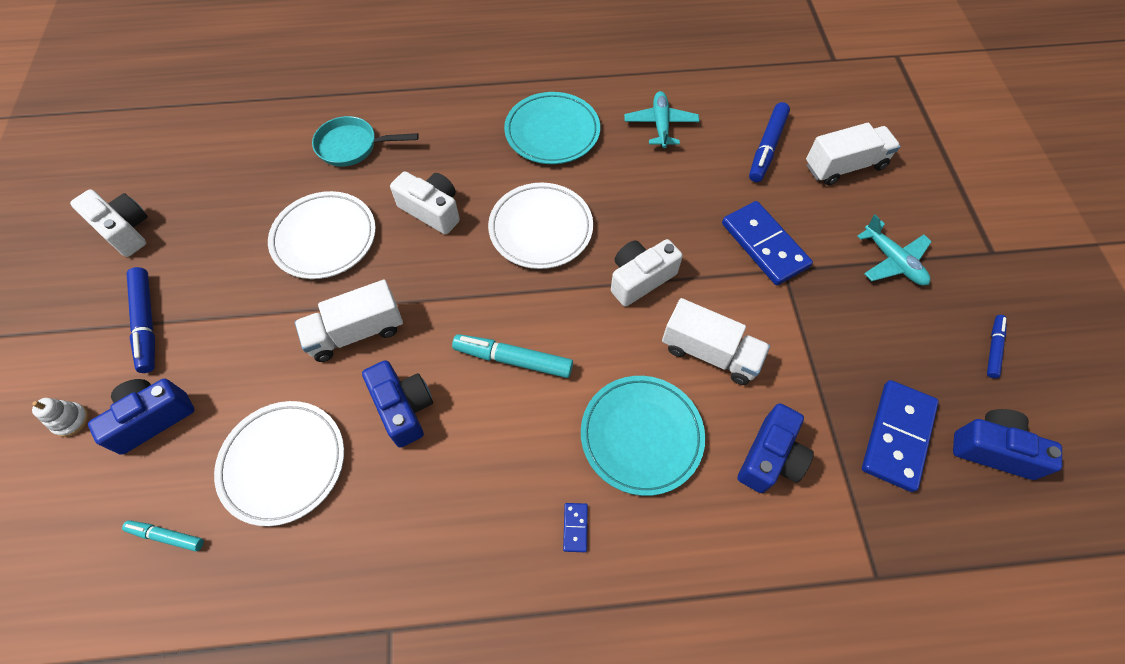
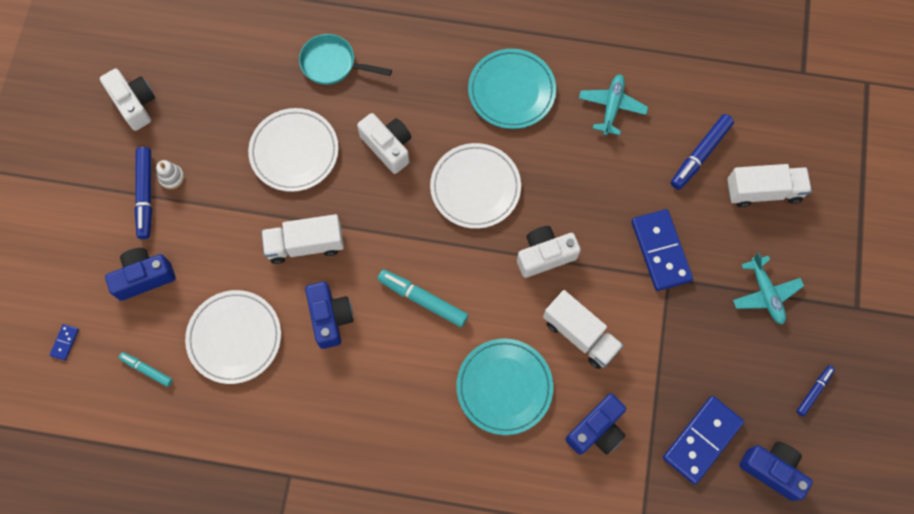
camera: 15 degrees right, 10 degrees up
(71, 420) = (85, 263): white stacking toy -> white stacking toy (171, 178)
(575, 527) = (435, 442): blue domino -> blue domino (65, 342)

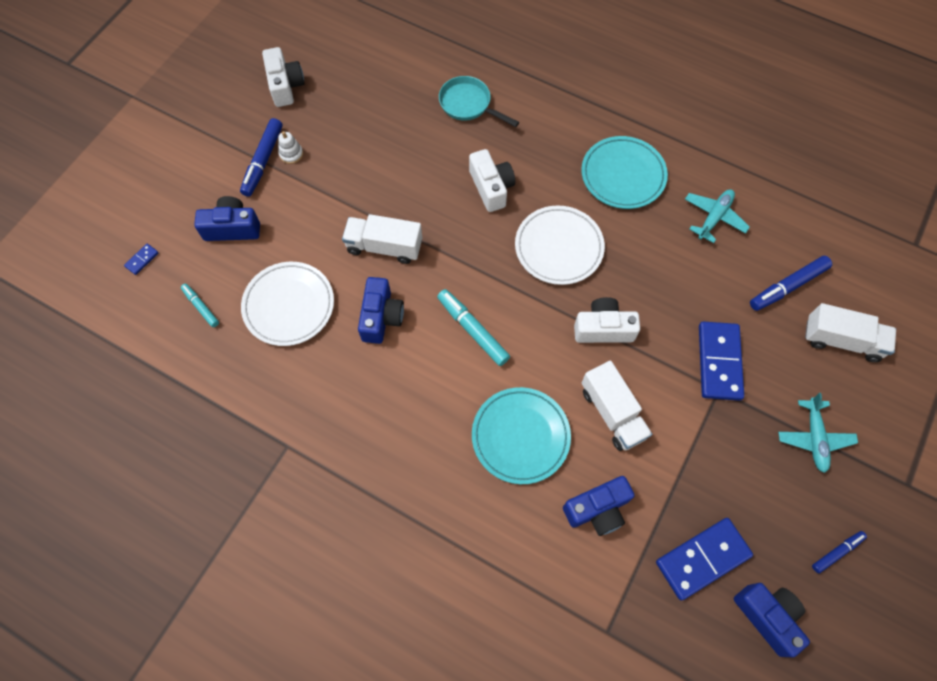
camera: 20 degrees right, 5 degrees down
(294, 152) = (406, 166): white plate -> none

